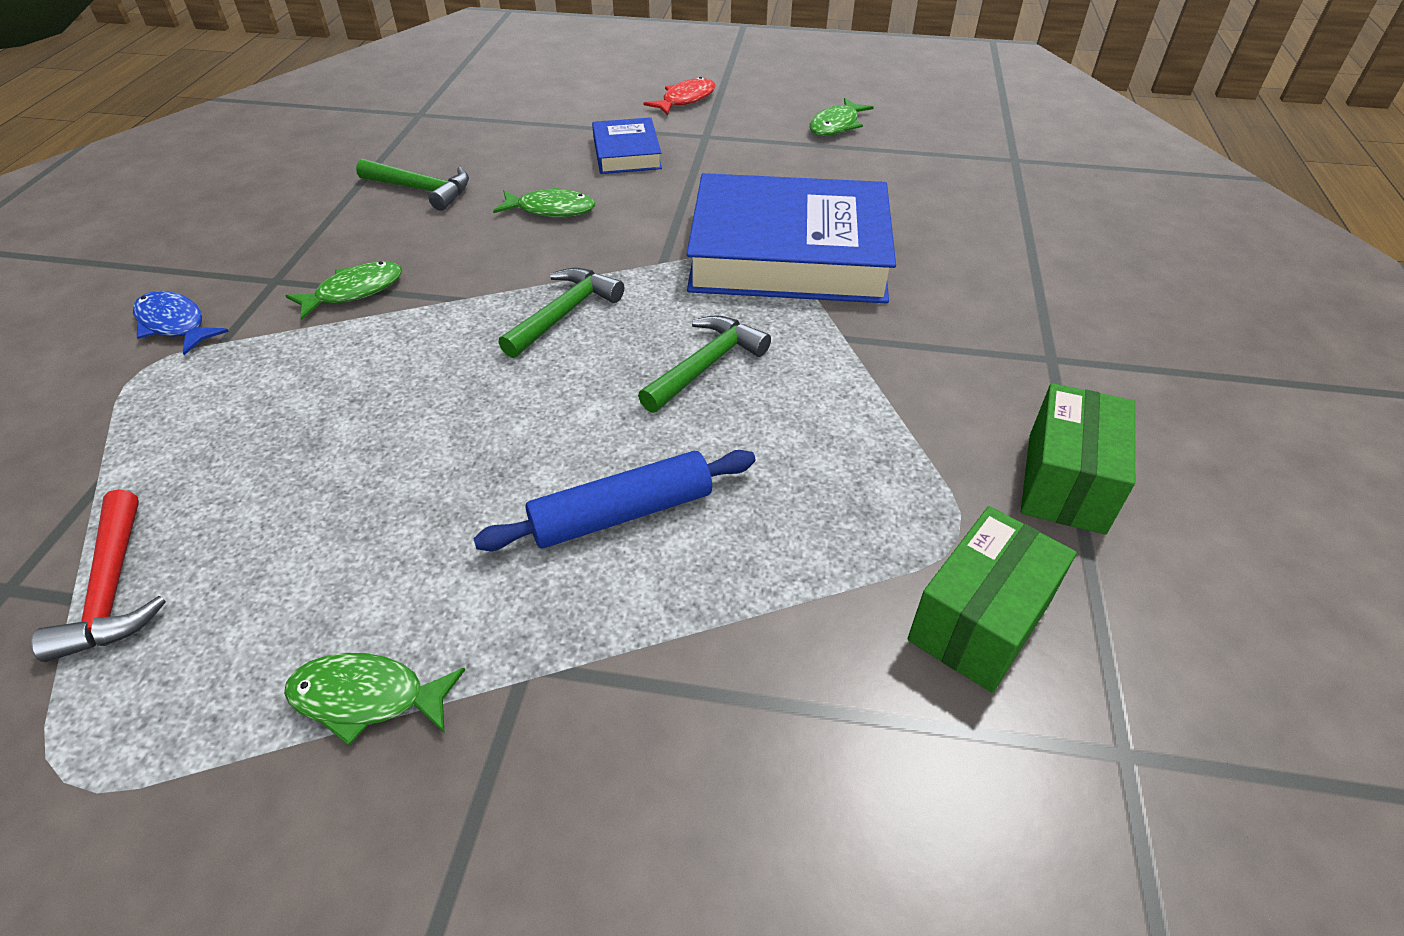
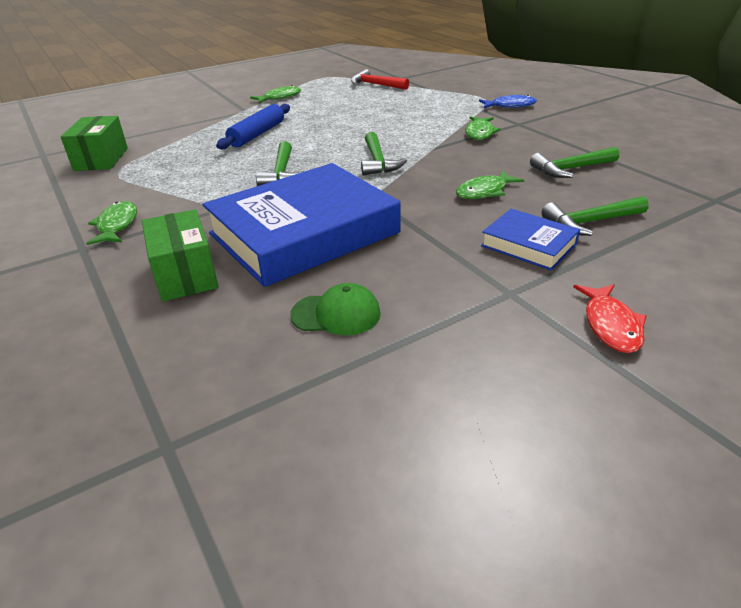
camera: 140 degrees right, 10 degrees down
(545, 144) = (590, 222): none -> green hammer
(836, 125) = (421, 380): green fish -> green fish (117, 225)
(844, 176) = (336, 314): none -> green cap
(1066, 482) = (68, 202): green box -> green box (185, 274)

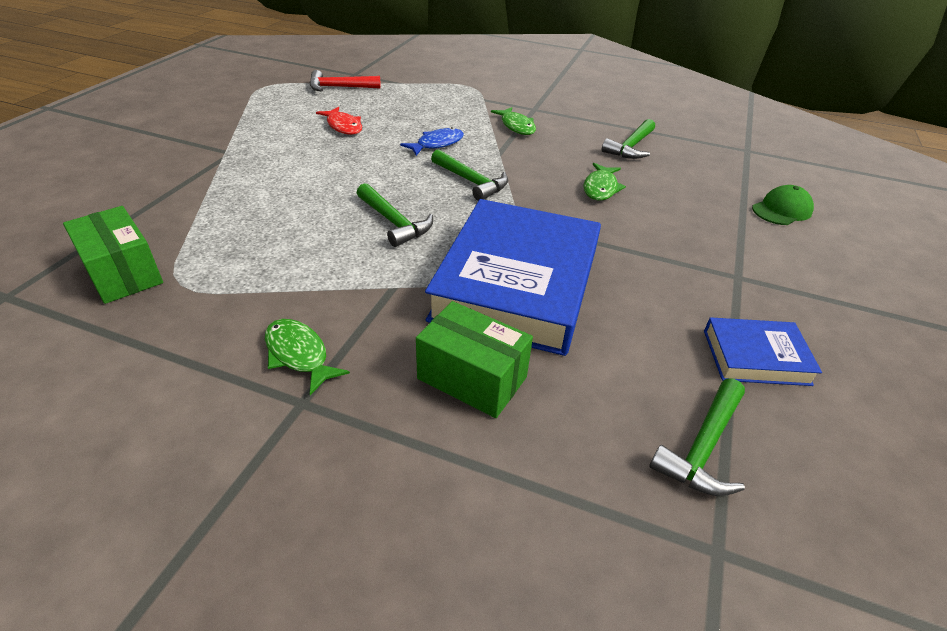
camera: 40 degrees left, 5 degrees up
(257, 134) = (293, 181): blue rolling pin -> none
(279, 97) = (248, 125): green fish -> none
(336, 314) = (658, 353): green cap -> green cap (782, 210)
(510, 106) = (502, 90): blue fish -> blue fish (437, 144)
(528, 245) = (695, 229): blue book -> blue book (756, 357)
(590, 222) = (704, 194): green hammer -> green hammer (703, 448)
(610, 325) = (821, 277): red fish -> red fish (343, 126)

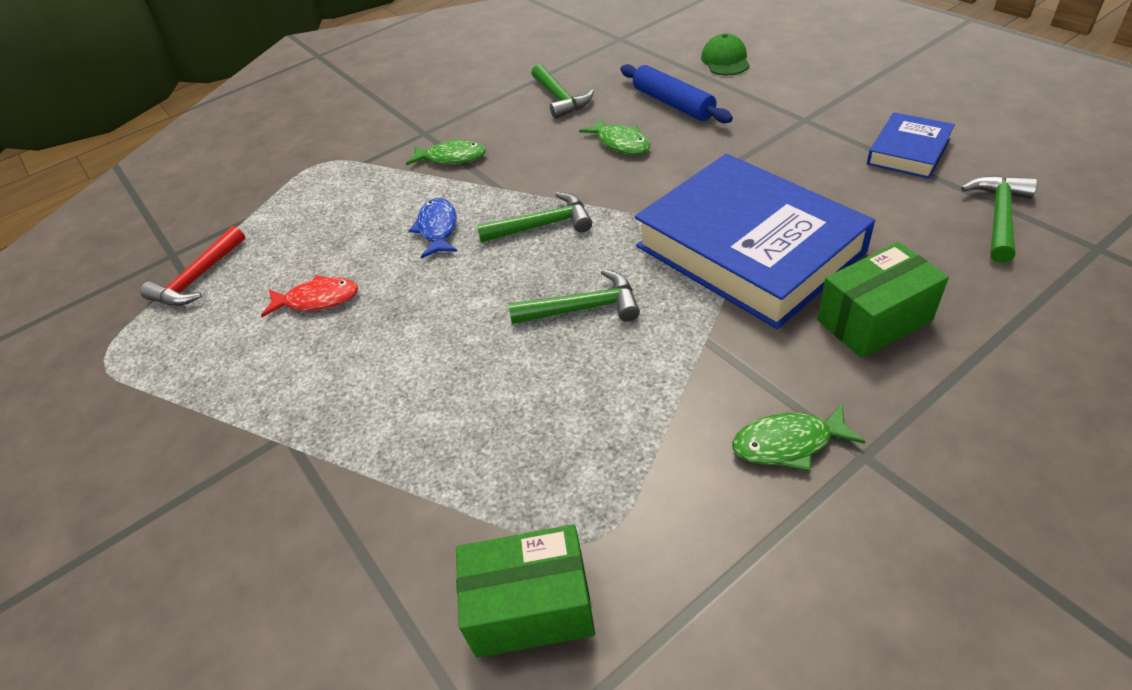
camera: 50 degrees left, 5 degrees up
(681, 199) = (673, 104): none -> blue rolling pin
(703, 448) = (999, 216): green hammer -> green hammer turned 135 degrees counterclockwise

